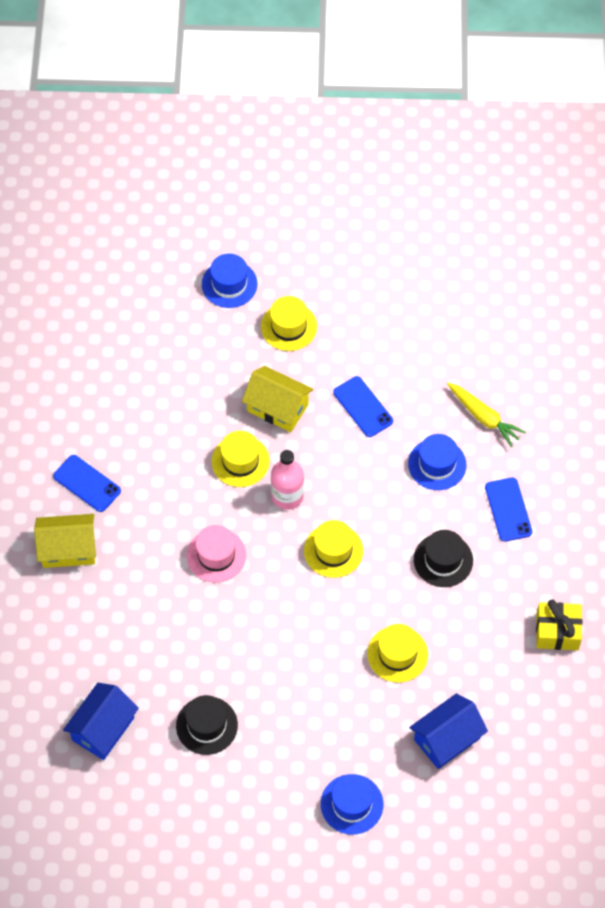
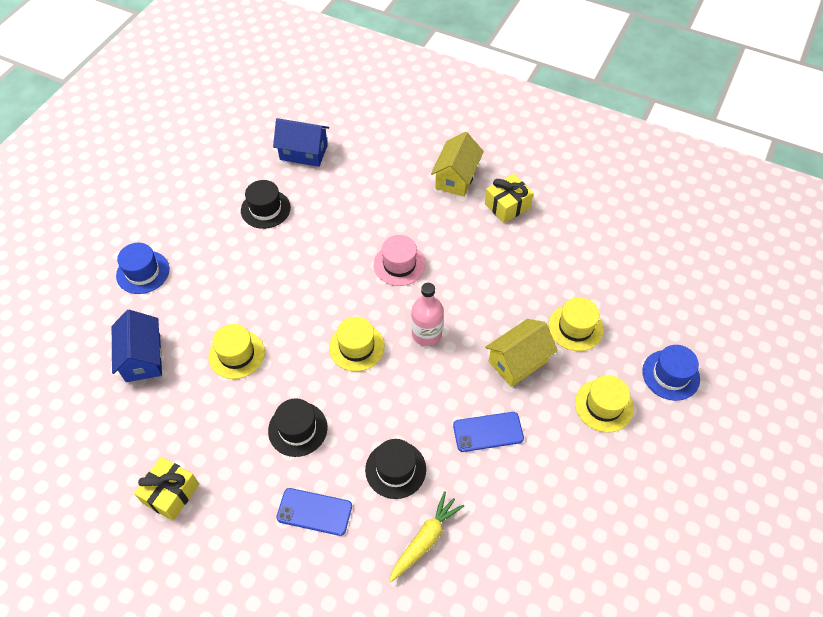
camera: 115 degrees right, 5 degrees down
(87, 483) = (507, 206): blue phone -> yellow gift
(103, 729) = (303, 152): blue house -> blue house turned 45 degrees counterclockwise
(240, 461) = (477, 313): yellow hat -> yellow hat (575, 327)
(437, 464) = (395, 469): blue hat -> black hat
(484, 417) = (425, 539): yellow carrot -> yellow carrot turned 150 degrees clockwise

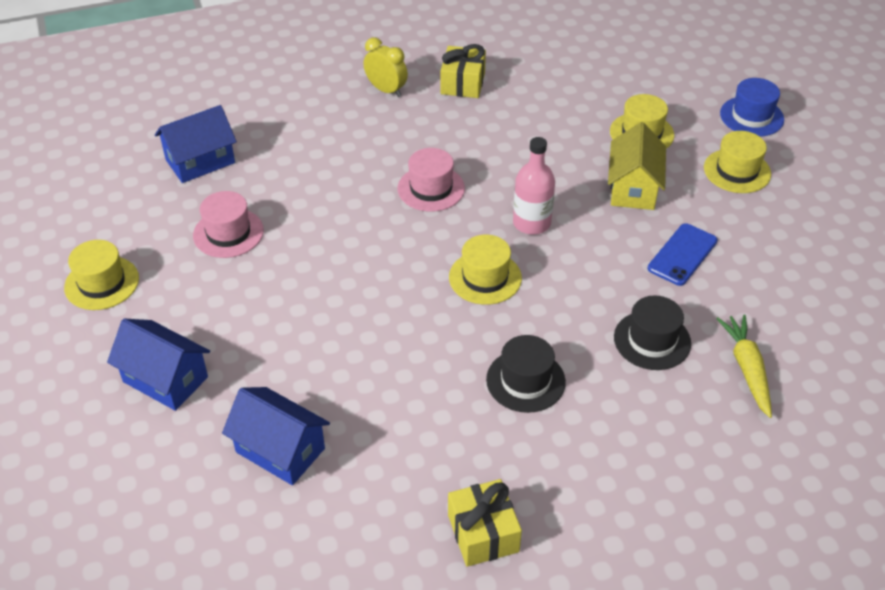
camera: 45 degrees left, 10 degrees down
(143, 272) = (165, 379): blue hat -> blue house
(236, 354) = (378, 370): yellow hat -> yellow hat (102, 283)
(265, 209) = (228, 233): black hat -> pink hat
(314, 511) = (633, 429): blue phone -> none
(456, 177) = (386, 90): yellow house -> yellow clock

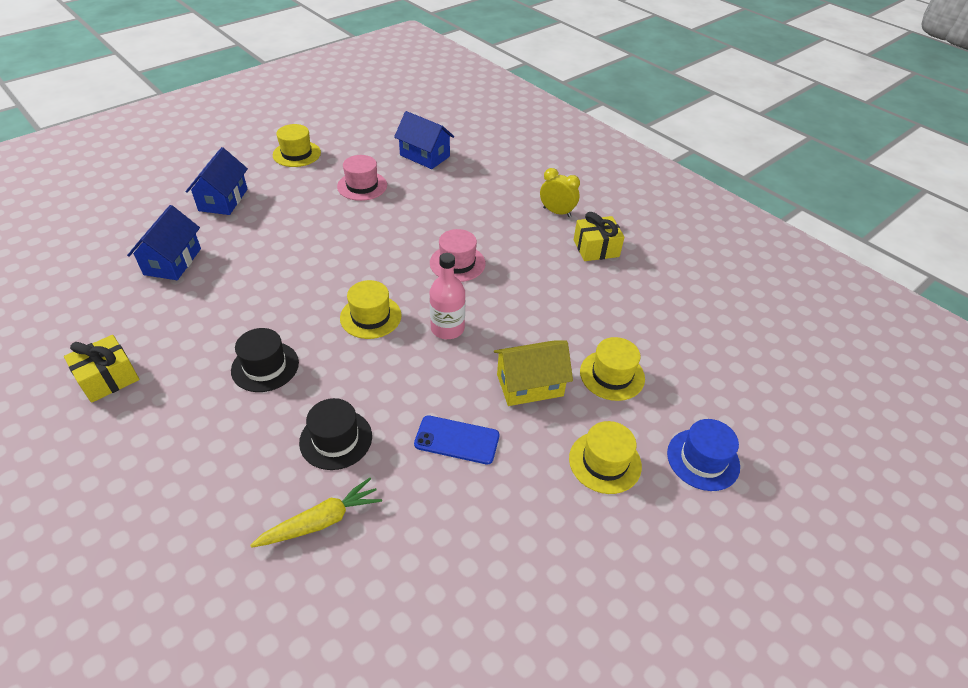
camera: 65 degrees right, 0 degrees up
(386, 90) = (557, 212): yellow clock -> yellow clock turned 75 degrees counterclockwise

